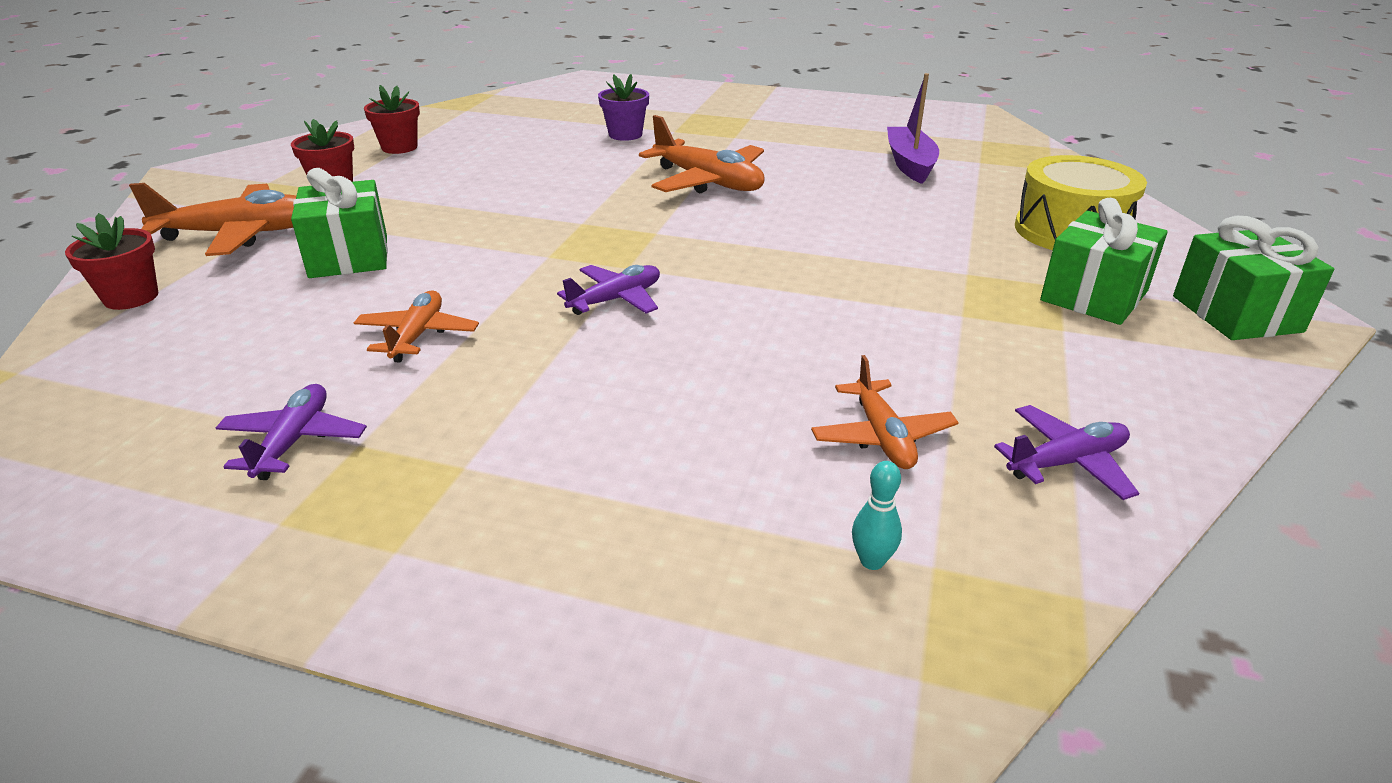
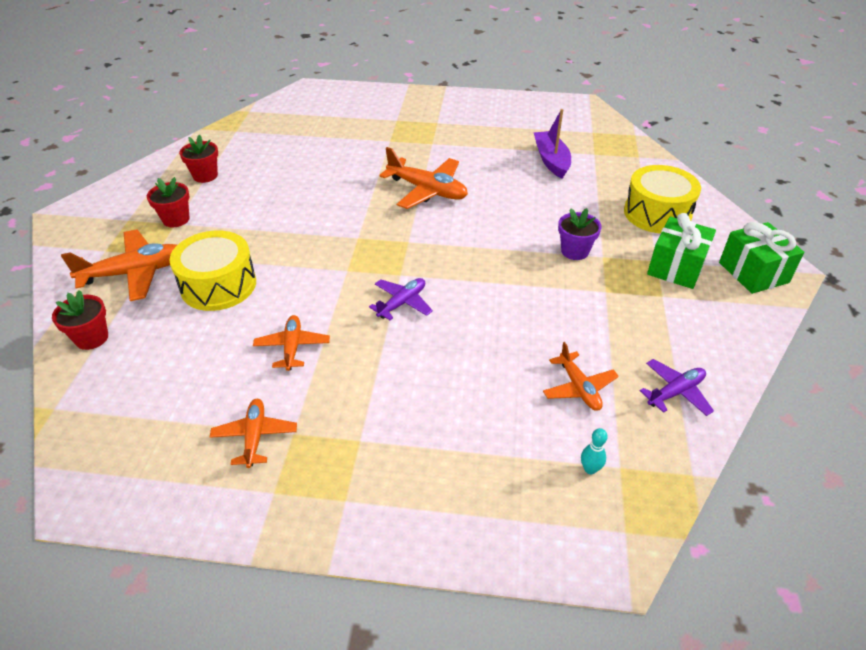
camera: 10 degrees left, 10 degrees up
(294, 441) = (255, 437): purple plane -> orange plane
(349, 256) = (218, 285): green gift -> yellow drum
(625, 135) = (358, 148): purple flower pot -> purple flower pot (574, 251)

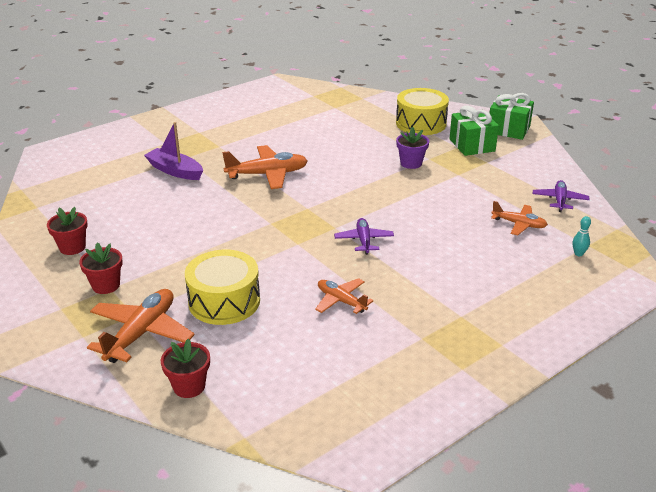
camera: 45 degrees left, 10 degrees down
(255, 437) = (404, 354): orange plane -> none
(551, 160) = (316, 122): purple boat -> purple boat (175, 171)

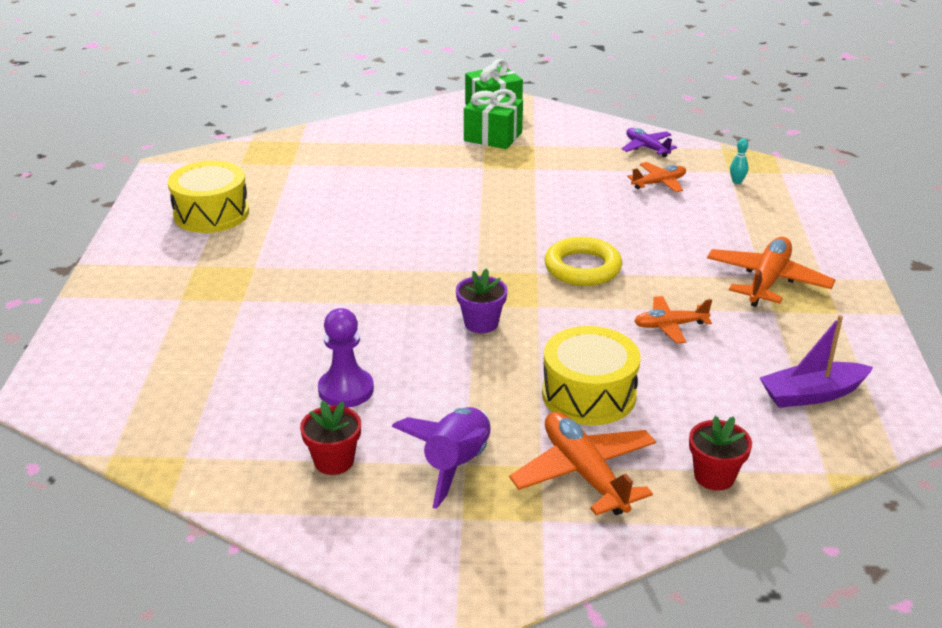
camera: 50 degrees left, 0 degrees up
(106, 285) = (456, 465): red flower pot -> purple rocket
(138, 222) = (346, 390): none -> purple pawn
(175, 171) = (264, 318): purple boat -> purple boat (811, 394)
(267, 174) = (371, 264): orange plane -> orange plane (767, 281)
(364, 240) = (582, 268): purple plane -> yellow ring
(411, 163) = (478, 180): purple flower pot -> purple flower pot (481, 323)
(421, 123) = (409, 139): yellow drum -> yellow drum (211, 213)

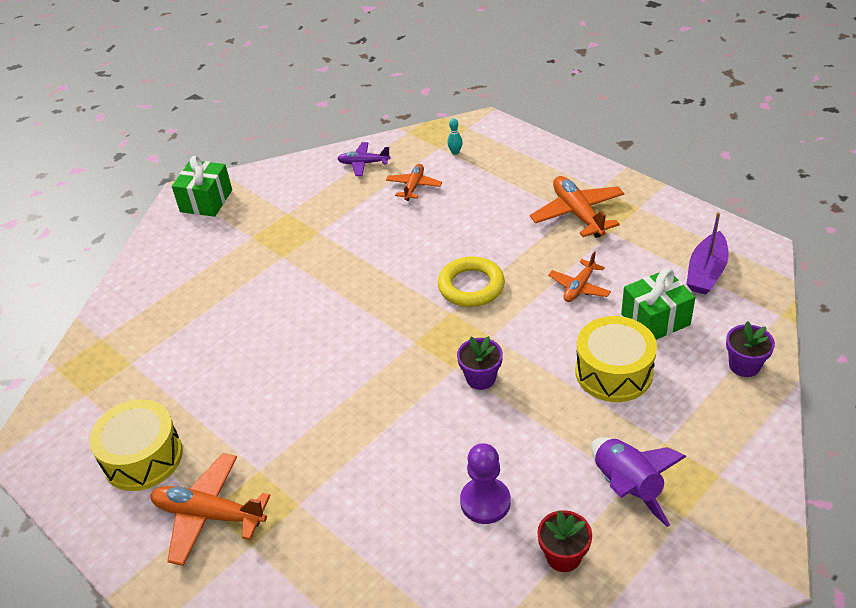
camera: 45 degrees left, 10 degrees up
(493, 136) = (247, 226): green gift -> green gift (655, 319)
(584, 473) = (691, 425): orange plane -> orange plane (209, 515)
(714, 476) = (744, 365): red flower pot -> purple flower pot

